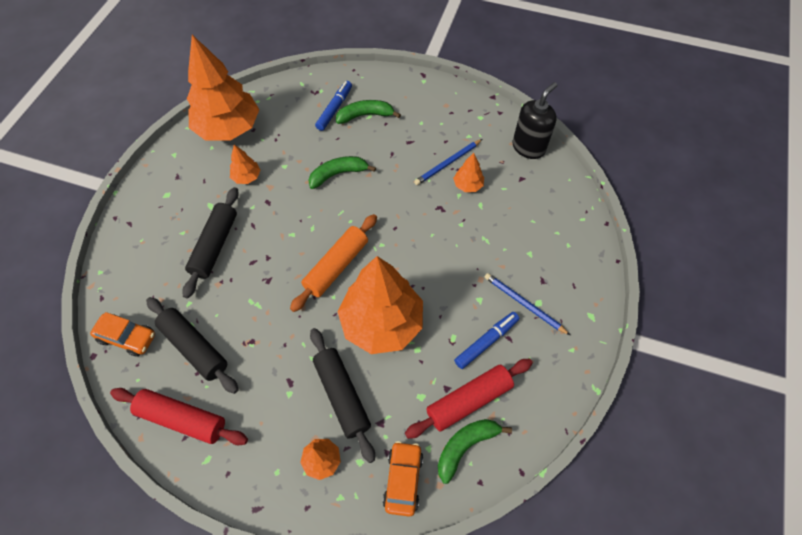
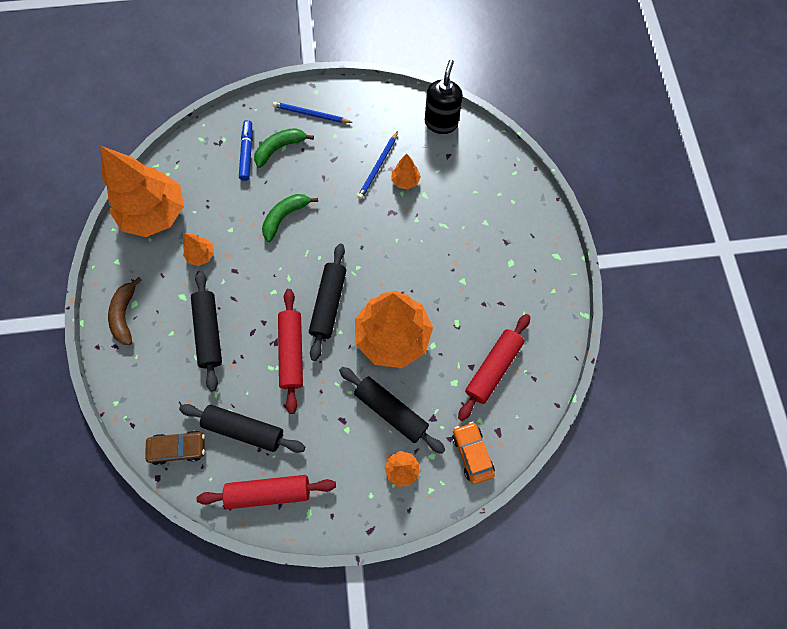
camera: 25 degrees left, 10 degrees up
(127, 337) = (179, 448): orange car -> brown car
(154, 201) = (125, 315): none -> brown banana
(278, 296) = (292, 352): none -> red rolling pin
(336, 266) = (328, 304): orange rolling pin -> black rolling pin
(465, 446) = (507, 405): green banana -> none
(486, 342) = (484, 314): blue marker -> none
(524, 304) = (500, 269): blue pencil -> blue pencil (310, 114)

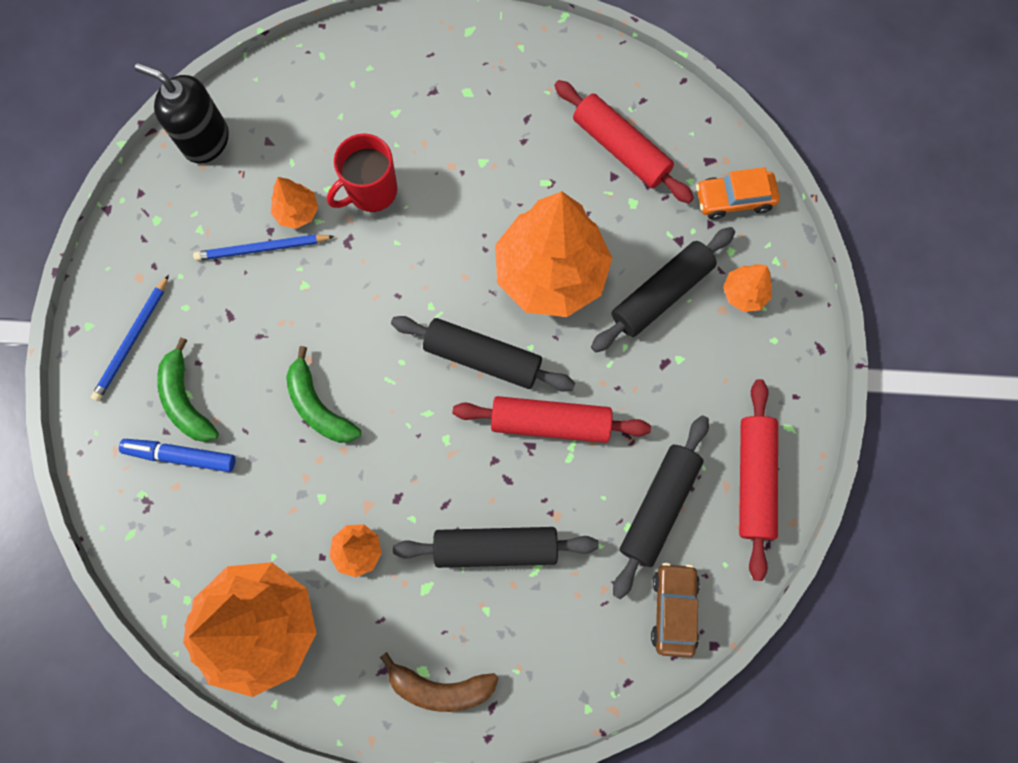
camera: 80 degrees left, 5 degrees up
(378, 167) = (262, 248): blue pencil -> blue pencil turned 135 degrees clockwise
(427, 219) = (371, 191): none -> red mug

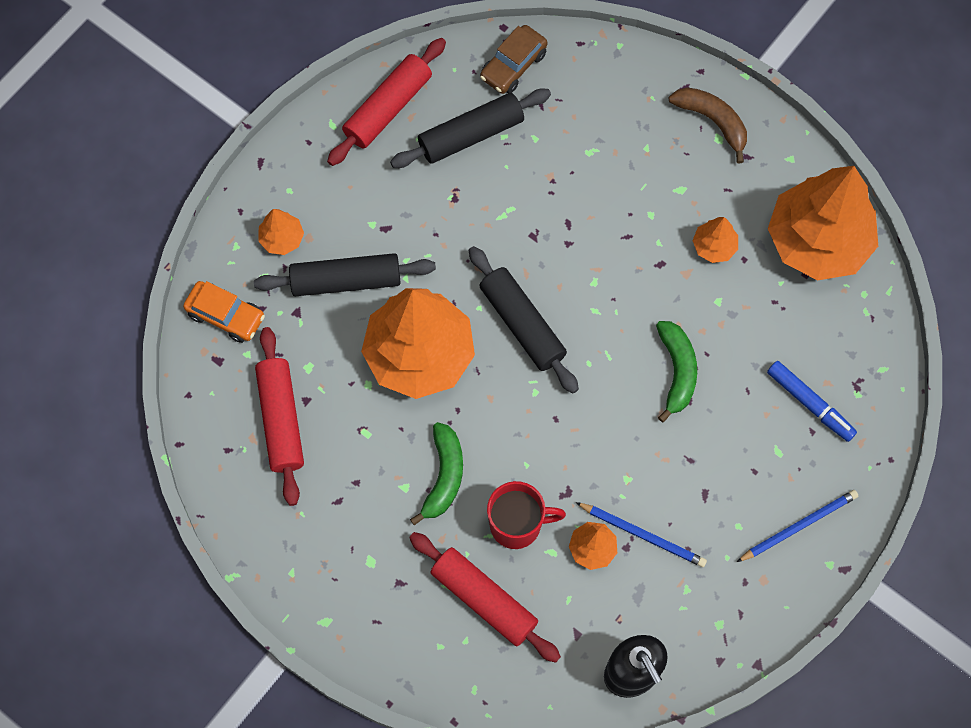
camera: 145 degrees left, 5 degrees down
(186, 400) = (781, 446): green banana -> green banana (444, 476)
(496, 548) = (610, 183): black rolling pin -> none
(550, 422) = (505, 243): red rolling pin -> red rolling pin (484, 600)

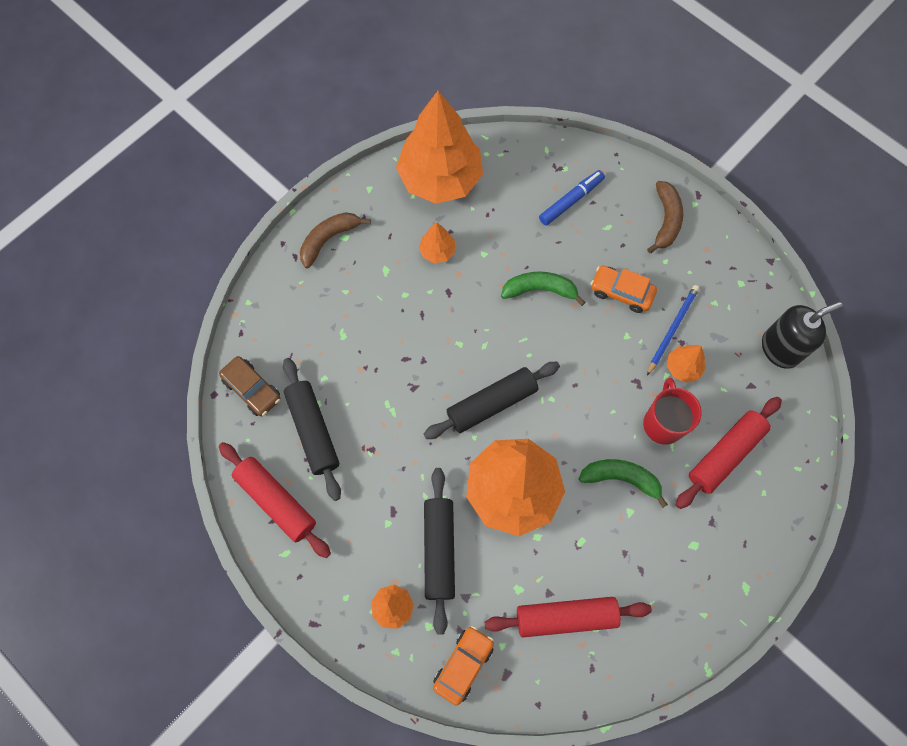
camera: 85 degrees left, 0 degrees up
(686, 471) = (621, 292): none -> orange car
(799, 526) = (666, 220): blue pencil -> brown banana

